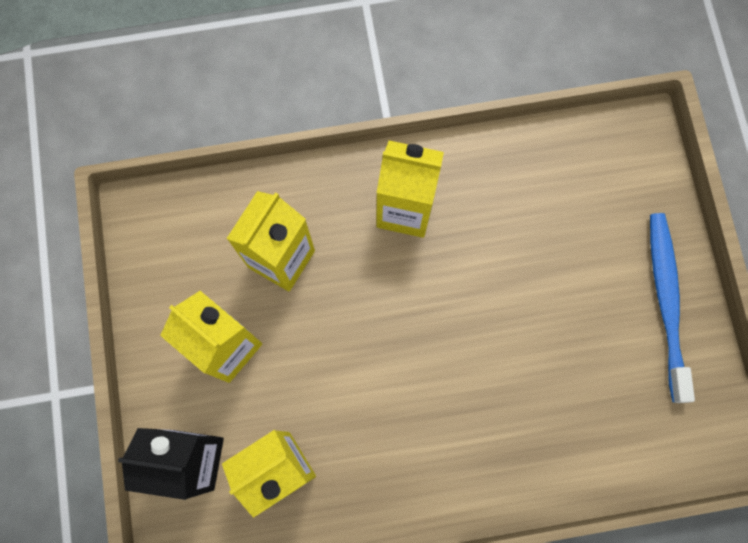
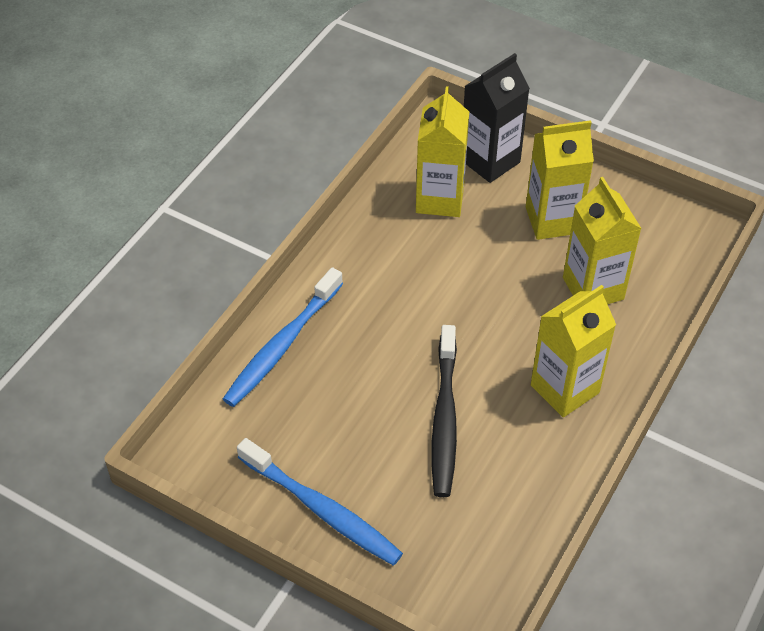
camera: 130 degrees right, 25 degrees down
(511, 277) = (444, 419): none -> black toothbrush
(557, 466) = (282, 345): none -> blue toothbrush

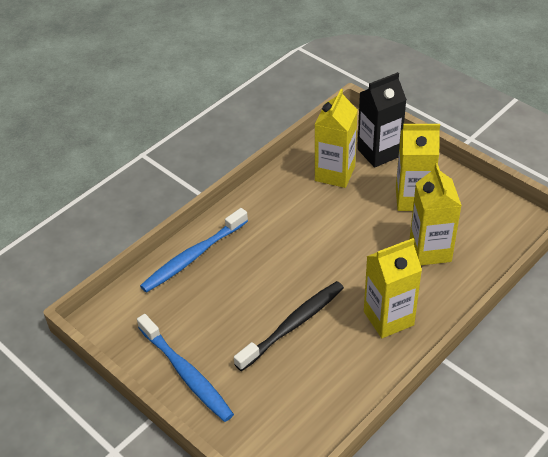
camera: 15 degrees right, 5 degrees down
(444, 419) = (293, 325): black toothbrush -> black toothbrush turned 150 degrees counterclockwise

